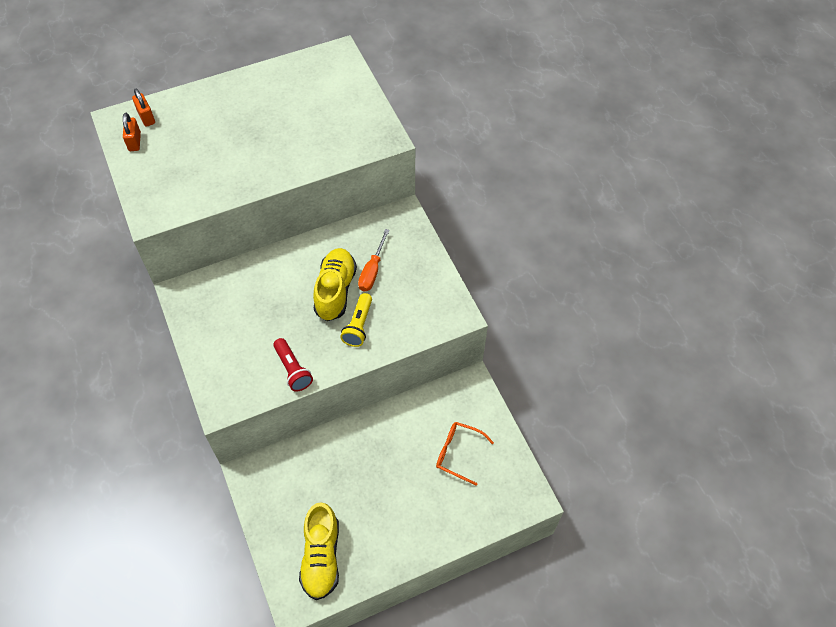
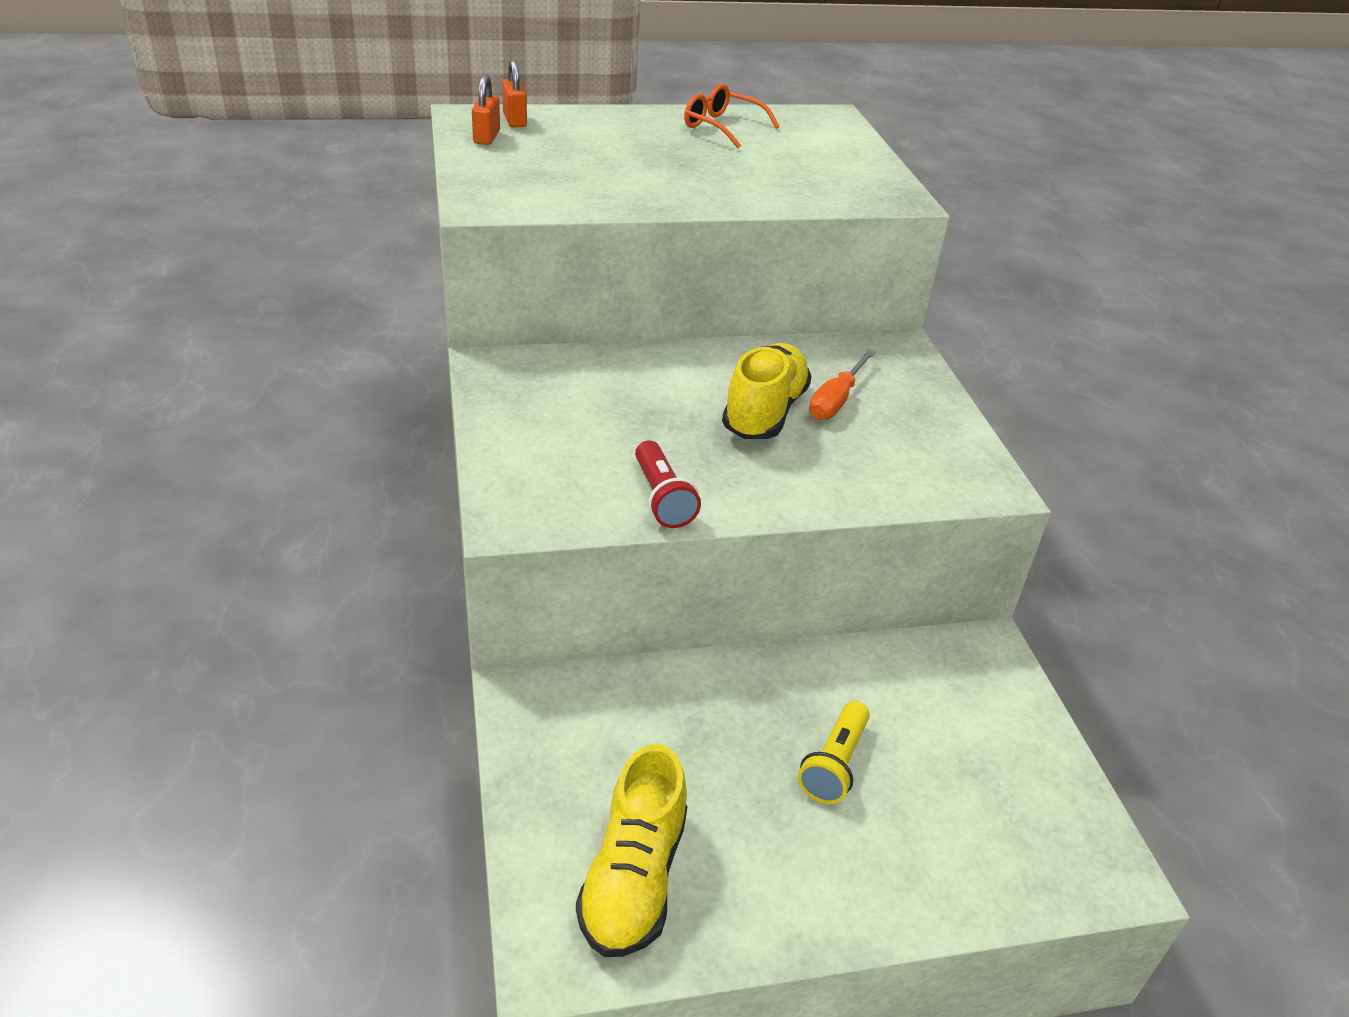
camera: 10 degrees right, 20 degrees down
(358, 325) = (799, 464): yellow flashlight -> yellow flashlight (834, 764)
(457, 453) = (954, 755): orange glasses -> orange glasses (721, 127)

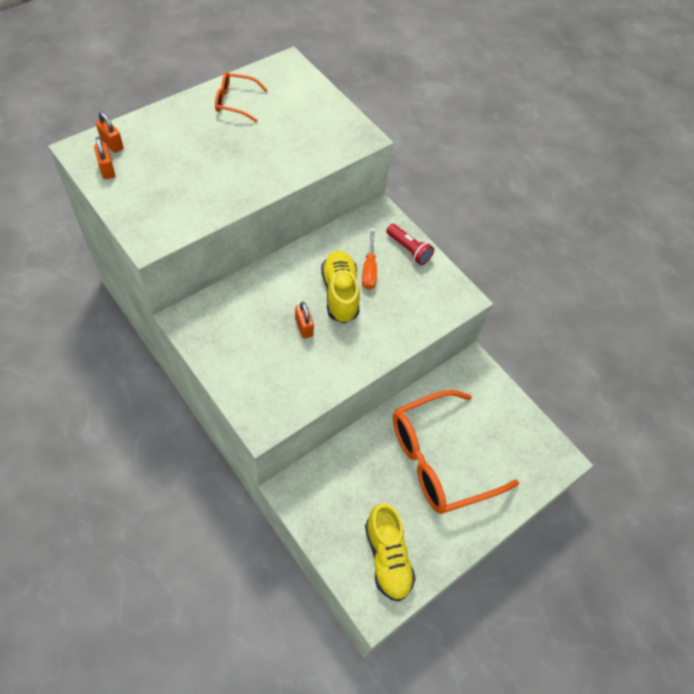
camera: 30 degrees left, 20 degrees up
(662, 498) = (323, 376): red flashlight -> red flashlight (408, 249)
(673, 431) = (304, 327): none -> orange padlock
(834, 764) = (438, 460): yellow flashlight -> orange glasses

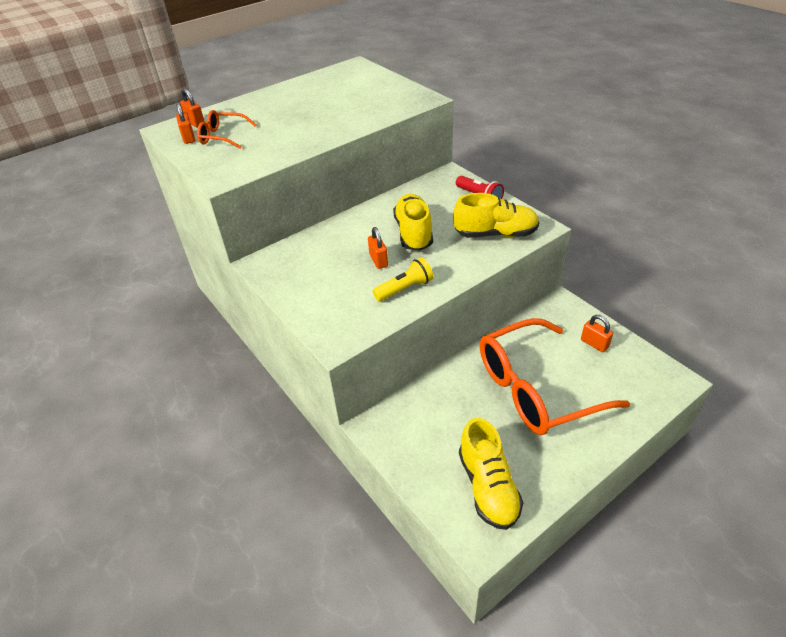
camera: 10 degrees right, 15 degrees down
(235, 102) = (307, 89): orange glasses -> orange glasses (222, 136)
(328, 366) = (404, 289): none -> yellow flashlight
(369, 269) = (441, 213): orange screwdriver -> none
(420, 303) = (495, 234): none -> yellow shoe
(498, 414) = (594, 344): none -> orange padlock

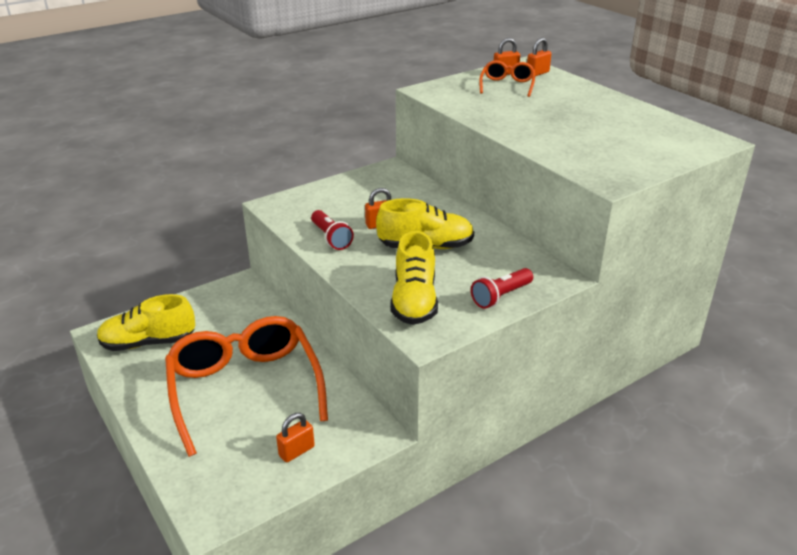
camera: 90 degrees right, 10 degrees down
(404, 289) = (331, 238): yellow flashlight -> red flashlight

